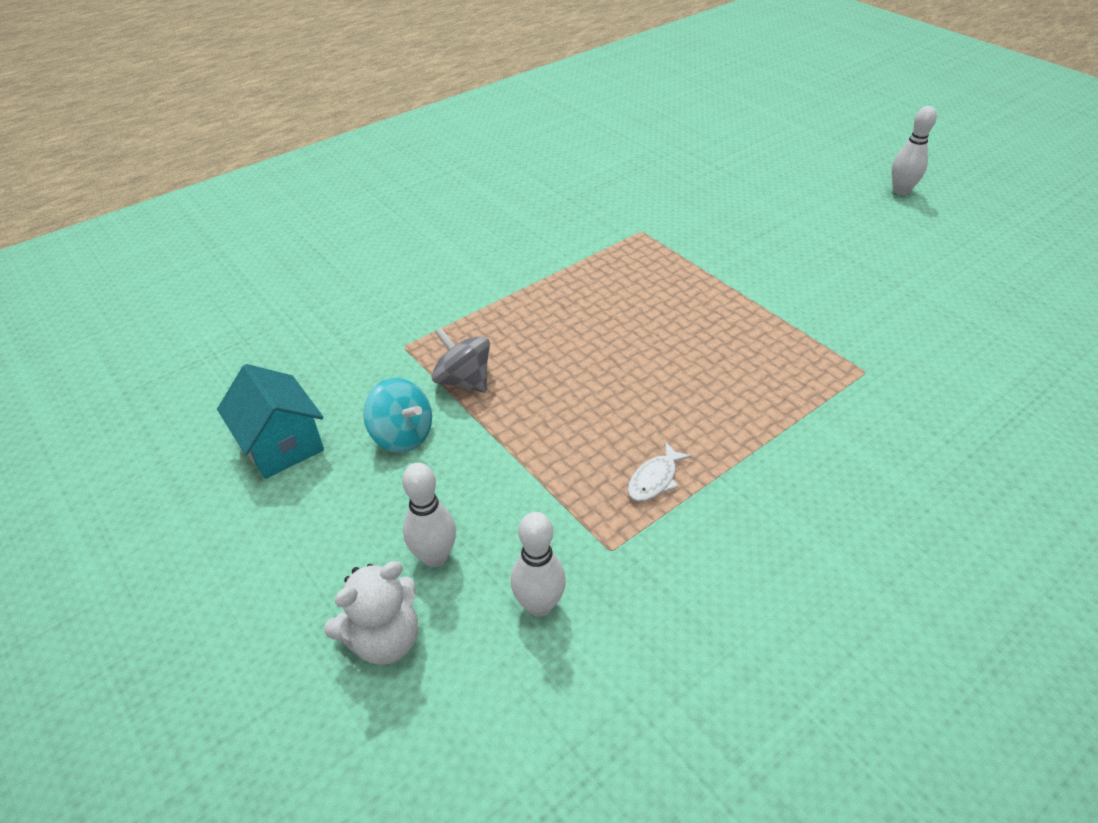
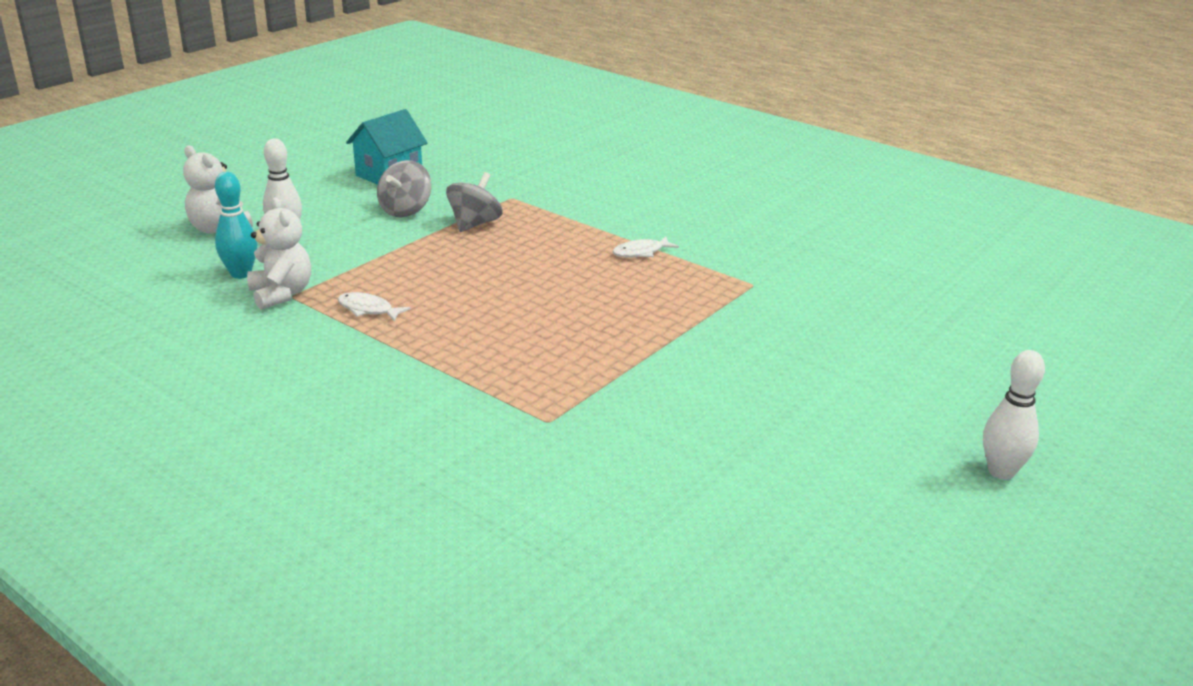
camera: 75 degrees right, 15 degrees down
(402, 435) = (405, 210): turquoise spinning top -> grey spinning top
(539, 605) = (241, 274): white bowling pin -> turquoise bowling pin
(566, 278) = (641, 252): none -> white fish
(604, 559) = (281, 294): none -> white teddy bear

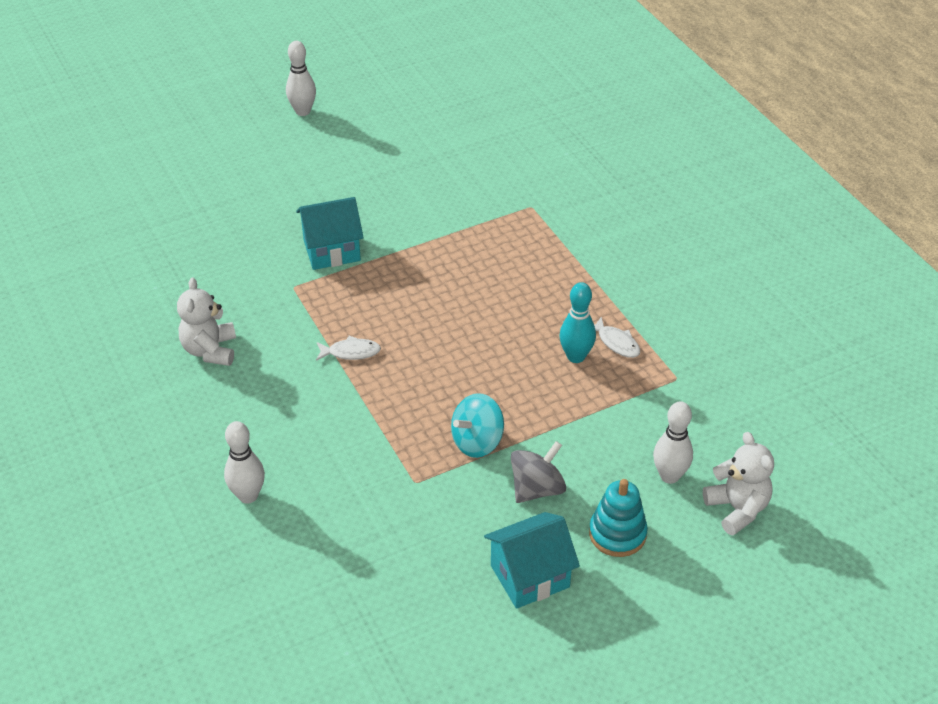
camera: 155 degrees left, 15 degrees up
(241, 274) = (718, 422): turquoise bowling pin -> turquoise bowling pin (576, 356)
(281, 294) = (684, 383): white teddy bear -> white teddy bear (210, 350)
(325, 201) = (617, 534): none -> turquoise stacking toy
(474, 224) = (477, 442): grey spinning top -> turquoise spinning top
(635, 172) = (248, 496): none -> white bowling pin
(751, 320) = (332, 250): none -> turquoise house

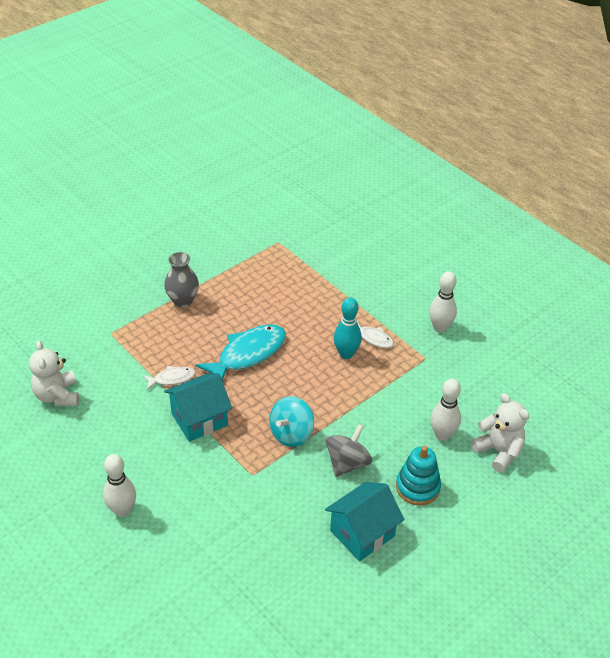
camera: 15 degrees left, 0 degrees up
(303, 111) = (78, 191): white bowling pin -> white bowling pin (440, 327)
(332, 250) = (133, 299): turquoise house -> turquoise house (199, 419)
(391, 261) = (183, 301): none -> grey vase
(452, 338) = (248, 354): none -> turquoise fish

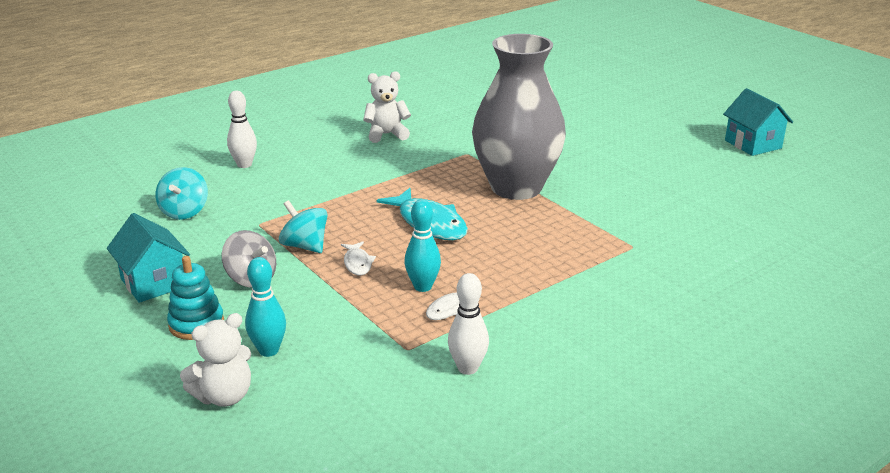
camera: 95 degrees right, 15 degrees down
(172, 379) = (399, 183): white fish -> white fish (357, 263)
(183, 301) = (516, 187): grey vase -> grey vase, size x2.35
(199, 419) = (340, 197): turquoise house -> turquoise house (753, 144)
(230, 541) = (184, 212): none -> turquoise spinning top
(442, 435) = (268, 350): white bowling pin -> turquoise bowling pin

